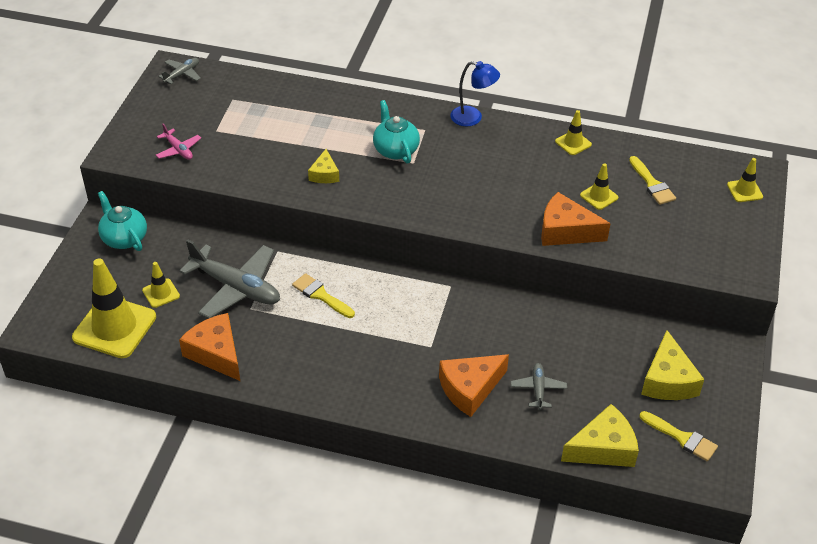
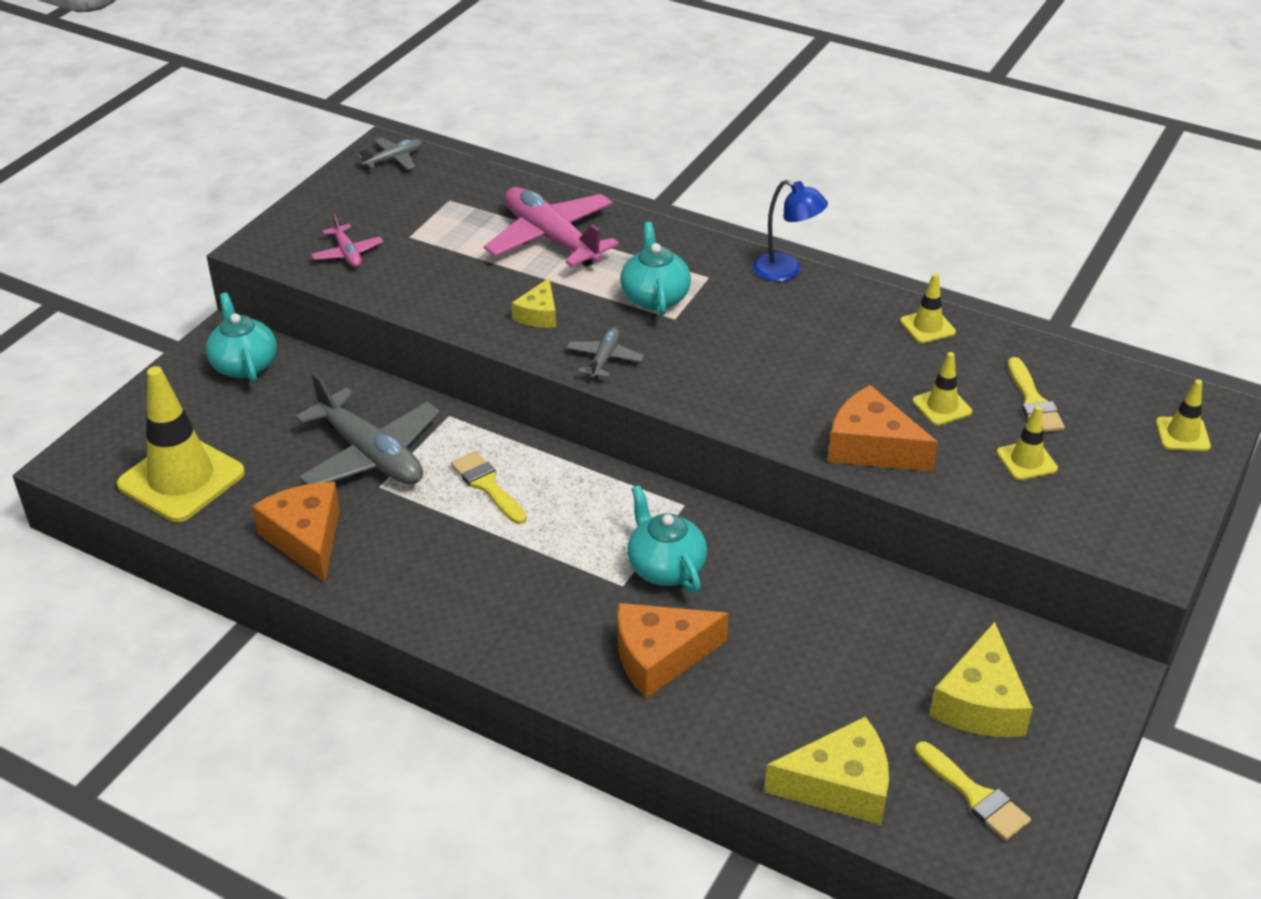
camera: 15 degrees right, 5 degrees down
(161, 293) = (263, 445): yellow traffic cone -> yellow traffic cone (1026, 461)
(312, 118) = (551, 239): none -> pink plane
(453, 330) = (665, 567): none -> turquoise teapot
(538, 389) = (766, 677): grey plane -> grey plane (604, 359)

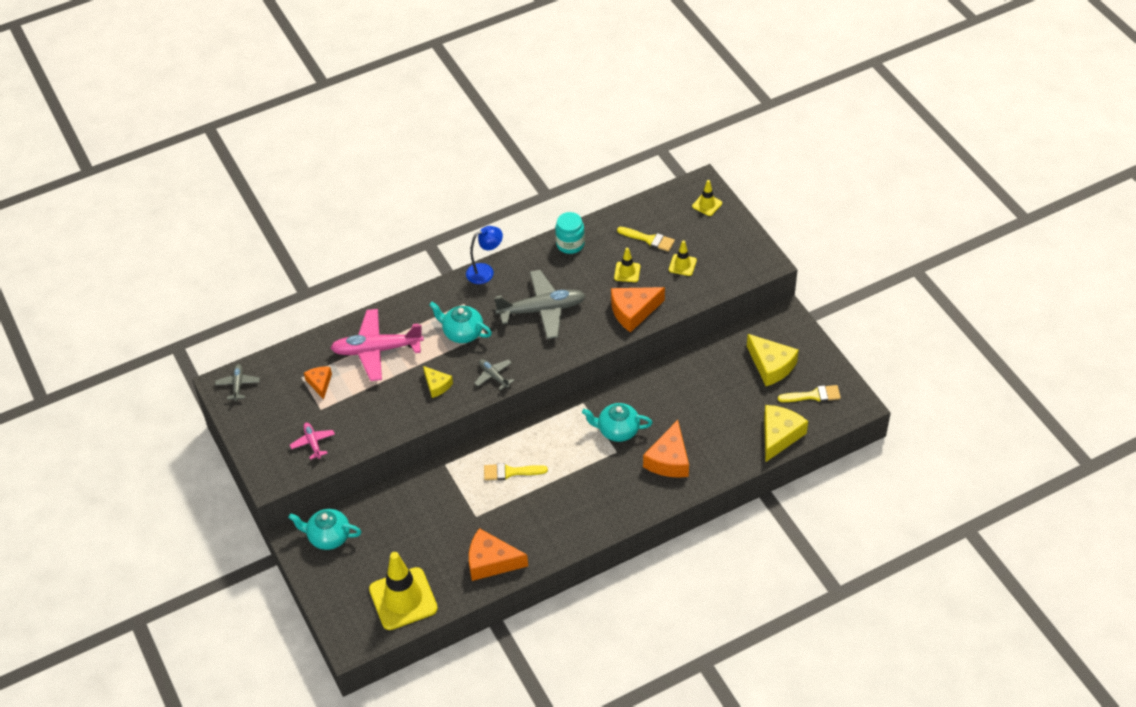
camera: 55 degrees left, 10 degrees up
(347, 253) = (313, 443): pink plane -> pink plane turned 120 degrees counterclockwise
(370, 455) = (449, 510): grey plane -> grey plane (542, 310)
(452, 218) = (320, 383): none -> orange cheese
(927, 327) = (570, 244): yellow traffic cone -> turquoise jar

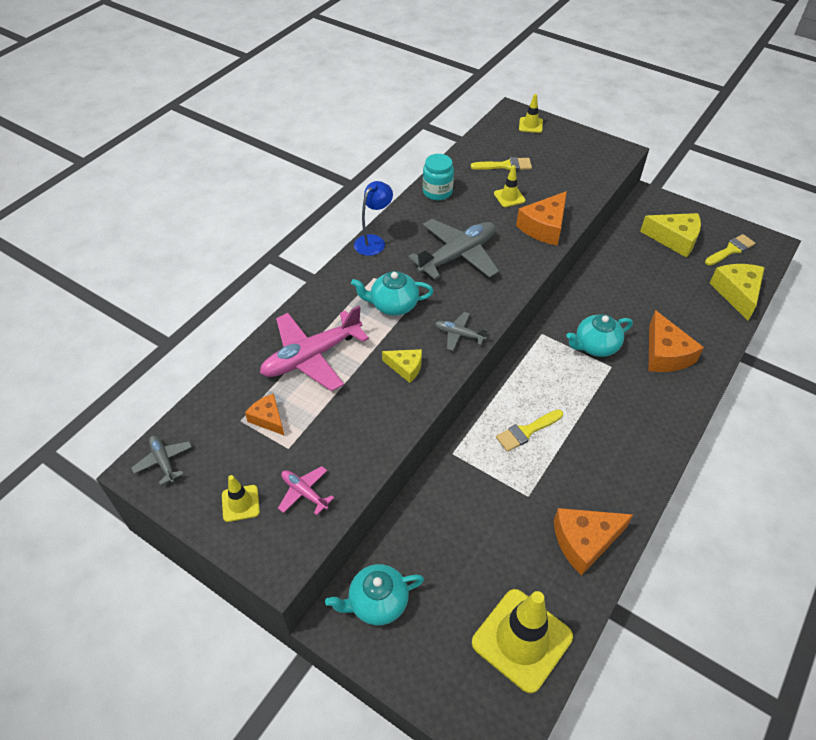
camera: 30 degrees left, 0 degrees up
(682, 265) = (552, 175): yellow traffic cone -> yellow traffic cone (240, 503)

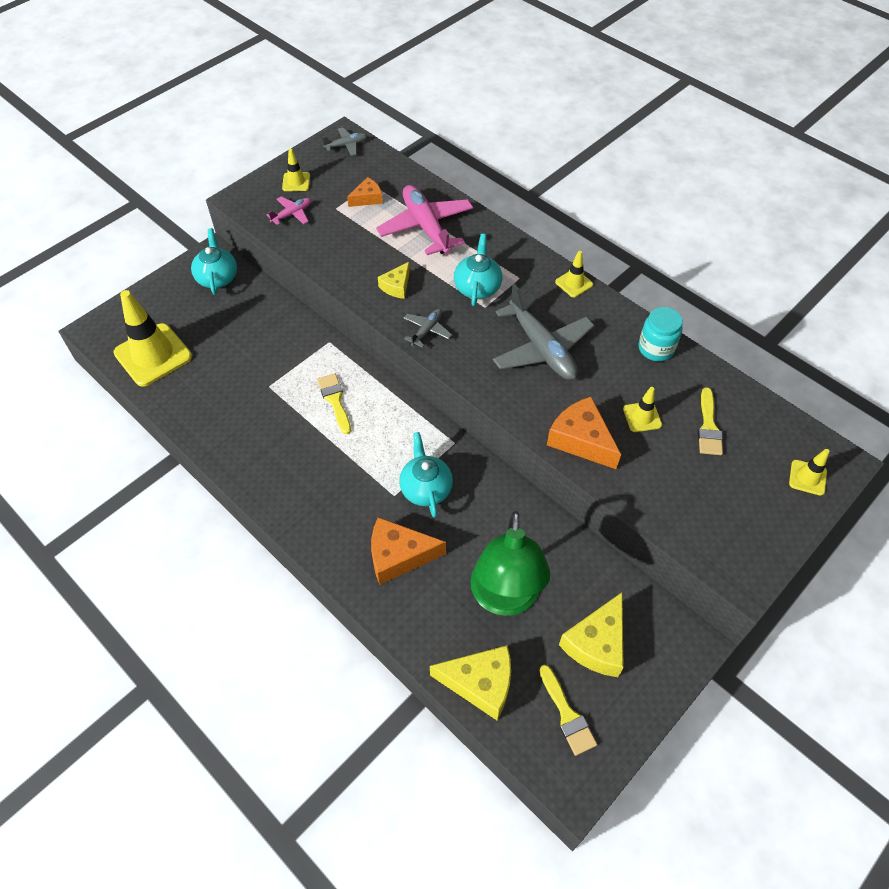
camera: 100 degrees right, 5 degrees up
(373, 241) = (574, 283): blue lamp -> yellow traffic cone
(584, 541) = (212, 416): orange cheese -> none
(667, 287) = (504, 598): none -> green lamp

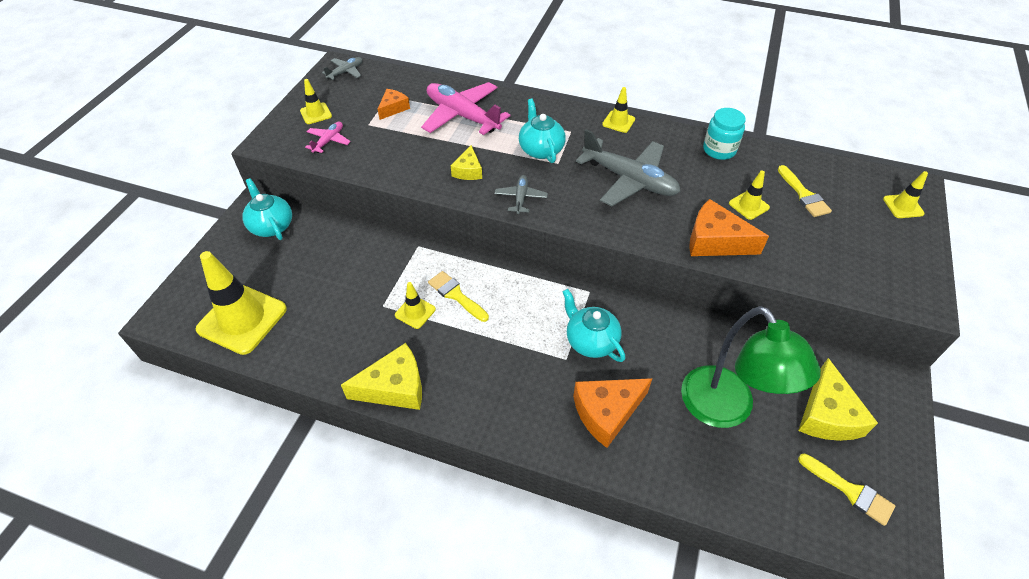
camera: 25 degrees left, 5 degrees down
(292, 402) = (415, 312): none -> yellow traffic cone
(480, 683) = (759, 499): yellow cheese -> yellow cheese (394, 387)

